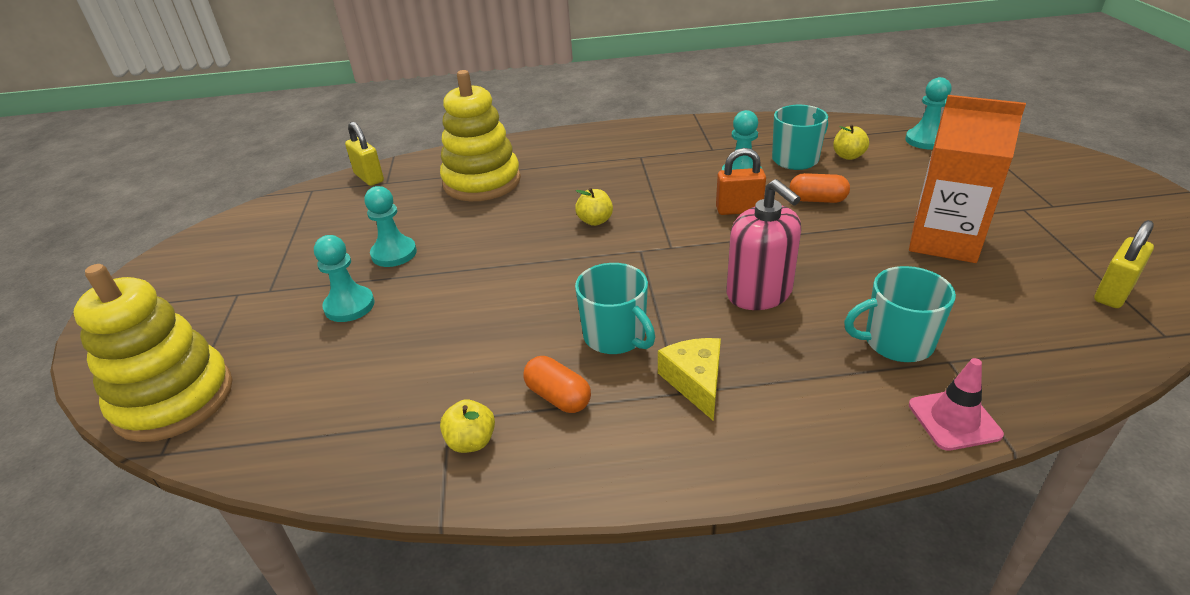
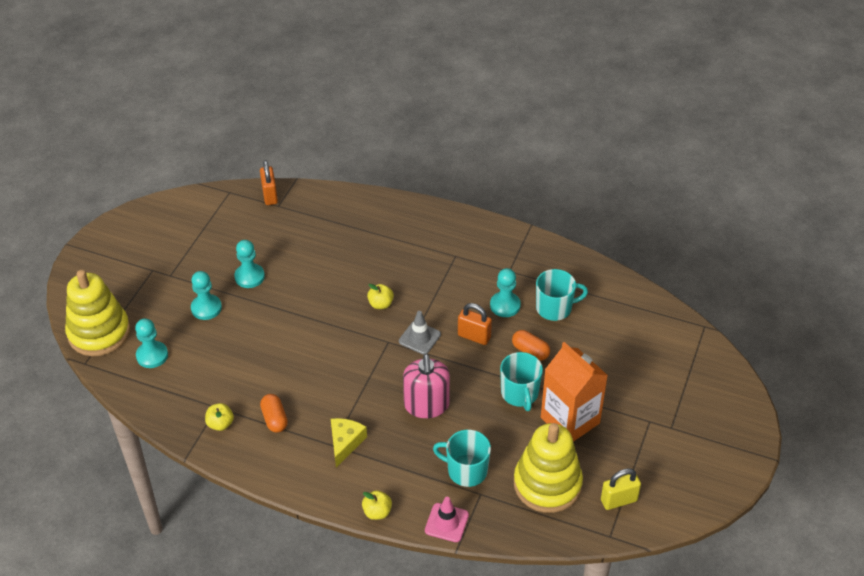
camera: 25 degrees right, 10 degrees up
(369, 178) = (270, 195): yellow padlock -> orange padlock
(482, 182) = (337, 234): yellow stacking toy -> yellow stacking toy (547, 484)
(615, 336) = (328, 396): turquoise mug -> turquoise mug (520, 393)
(676, 233) = (419, 338): none -> grey traffic cone
(848, 156) = (592, 321): yellow apple -> yellow apple (377, 512)
(925, 140) = (662, 331): turquoise pawn -> turquoise pawn (152, 355)

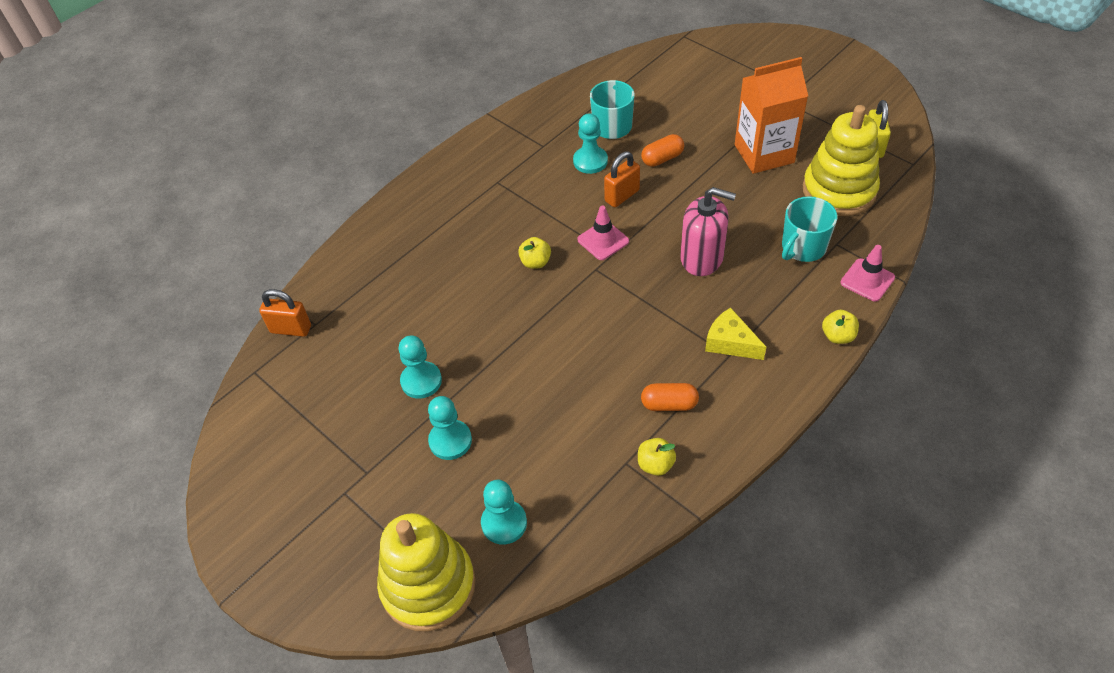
camera: 65 degrees left, 5 degrees up
(419, 338) = (603, 240): grey traffic cone -> pink traffic cone
(520, 393) = (715, 181): turquoise mug -> none

